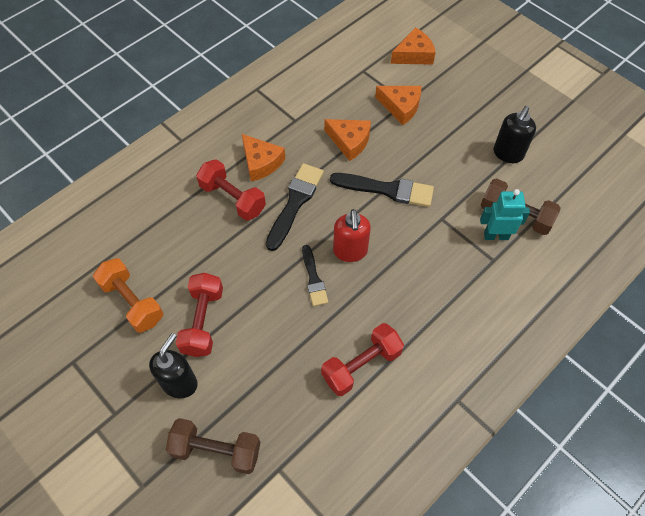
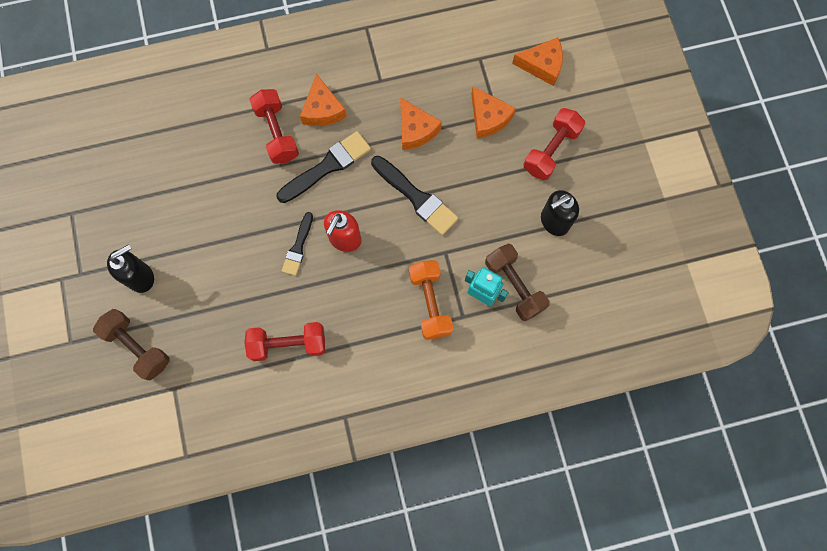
camera: 30 degrees right, 15 degrees up
(132, 302) = (142, 186): orange dumbbell -> orange dumbbell (430, 303)
(203, 321) = (187, 235): red dumbbell -> red dumbbell (551, 150)

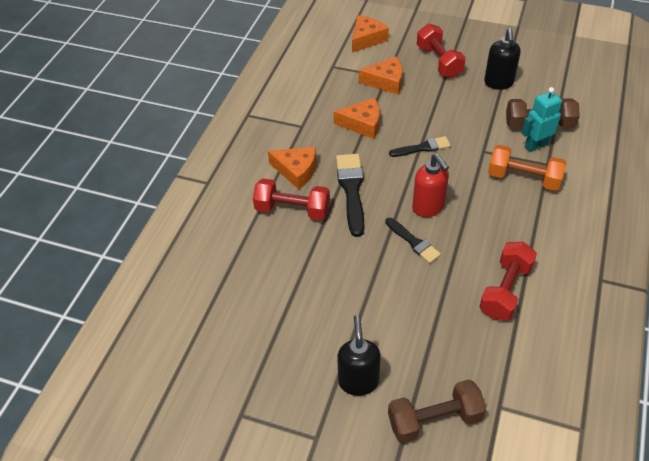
camera: 55 degrees left, 25 degrees down
(416, 197) = (422, 148): black brush -> black brush, size x0.61

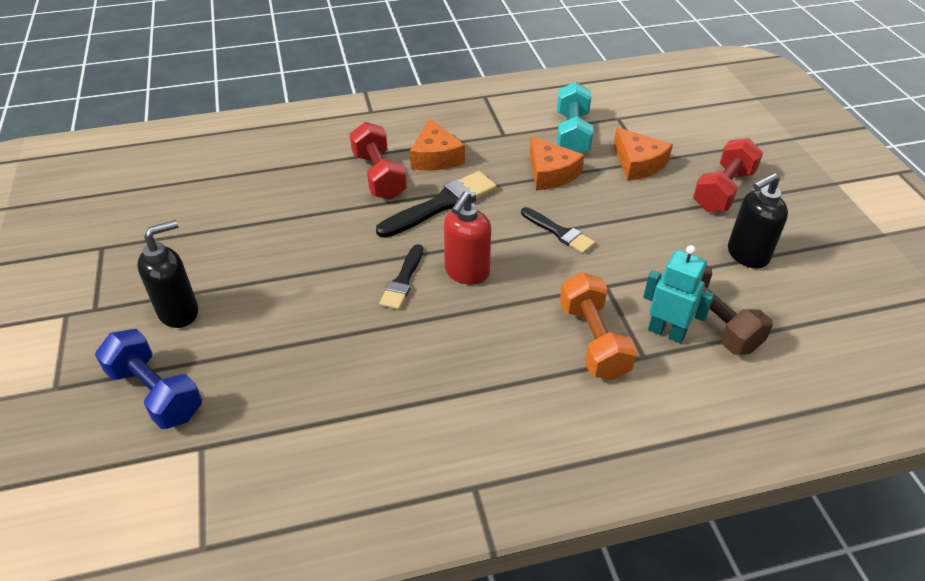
camera: 55 degrees right, 5 degrees down
(330, 94) = (572, 134): none -> turquoise dumbbell
(367, 39) = (692, 123): orange cheese -> none
(434, 420) = (156, 393): brown dumbbell -> blue dumbbell
(505, 290) = (385, 389): red dumbbell -> none

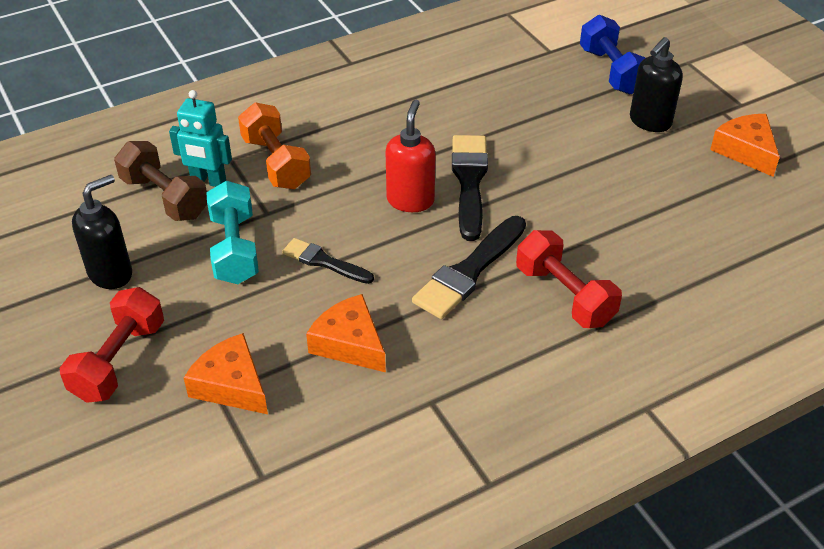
camera: 165 degrees right, 0 degrees up
(156, 393) = (611, 71): blue dumbbell -> blue dumbbell turned 45 degrees clockwise
(403, 280) = (469, 182): black brush -> black brush, size x1.63
(435, 157) = (509, 340): orange cheese -> orange cheese (745, 151)
(572, 134) = (331, 424): turquoise dumbbell -> turquoise dumbbell (235, 249)

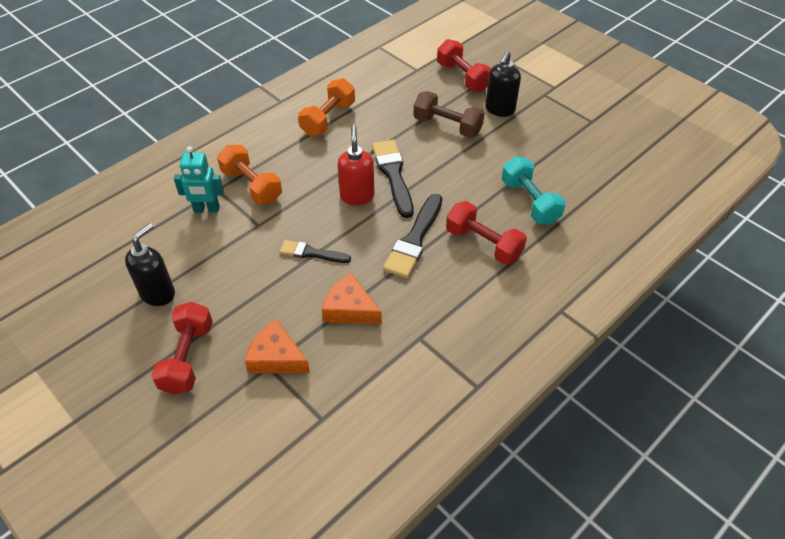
camera: 15 degrees left, 5 degrees up
(165, 197) = (178, 227): brown dumbbell -> brown dumbbell (447, 126)
(235, 249) = (244, 256): turquoise dumbbell -> turquoise dumbbell (530, 202)
(406, 95) = (328, 119): none -> orange dumbbell
(611, 71) = (463, 77): blue dumbbell -> red dumbbell
(745, 151) = (567, 119): orange cheese -> none

